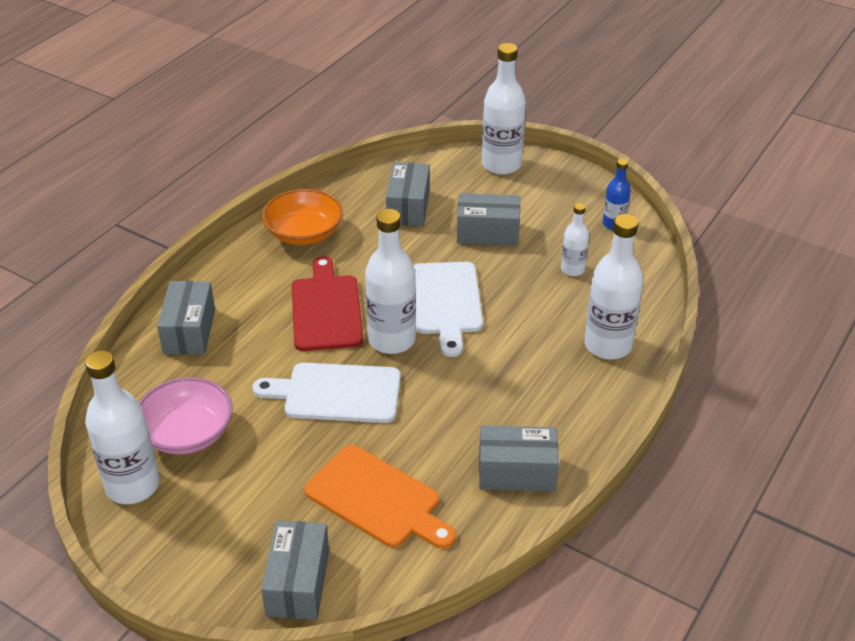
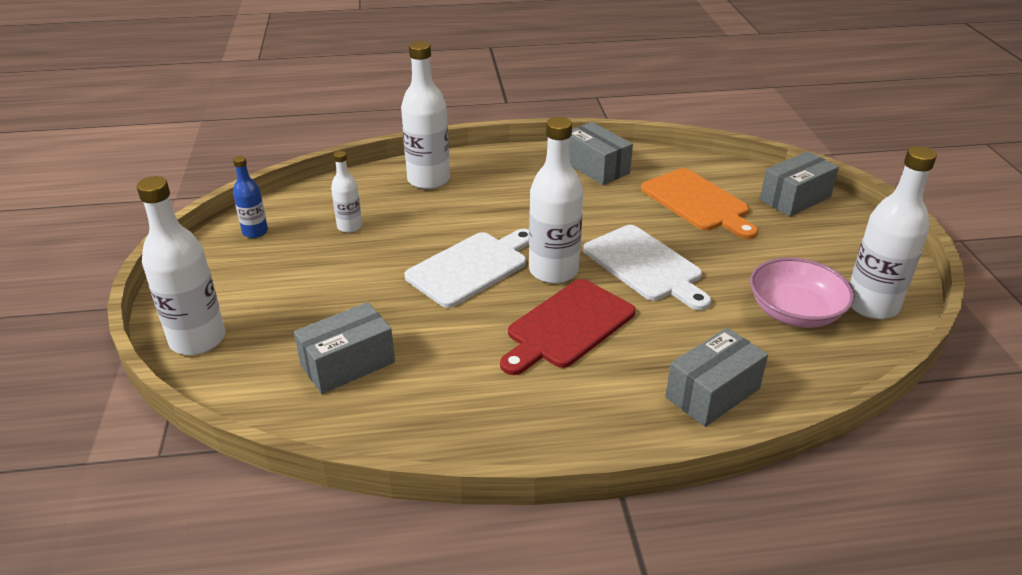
camera: 130 degrees left, 5 degrees down
(304, 233) = (478, 413): orange bowl -> none
(377, 499) = (698, 202): orange cutting board -> orange cutting board turned 150 degrees clockwise
(487, 233) = (341, 291): grey box -> none

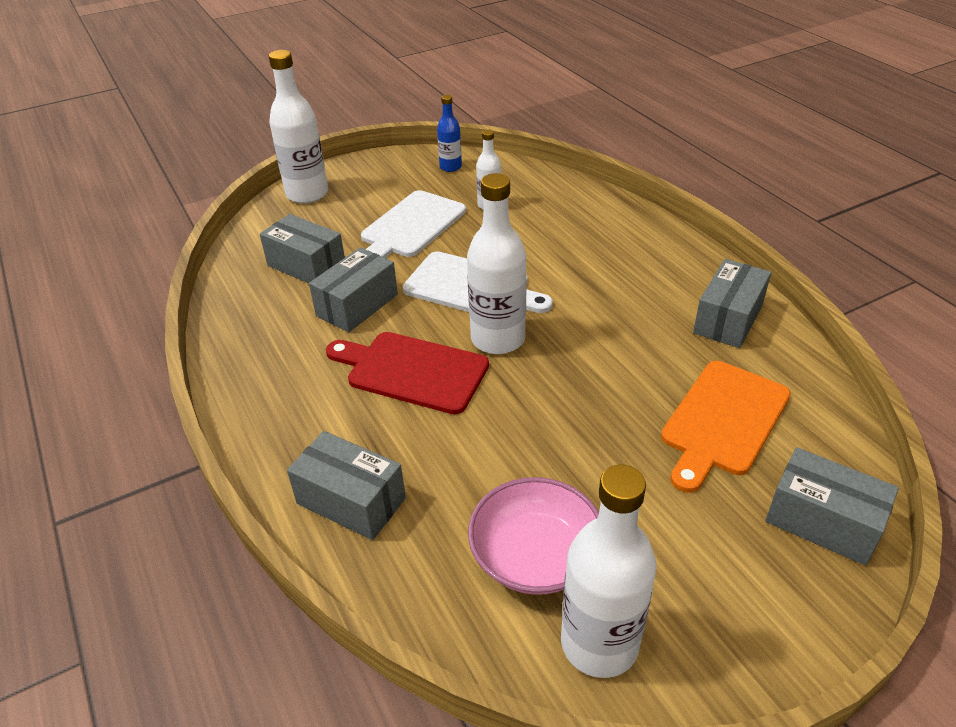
camera: 70 degrees right, 5 degrees up
(428, 180) = (599, 220): white bottle -> none
(446, 340) = (357, 305): none -> grey box
(645, 266) = (550, 403): white cutting board -> white cutting board (411, 227)

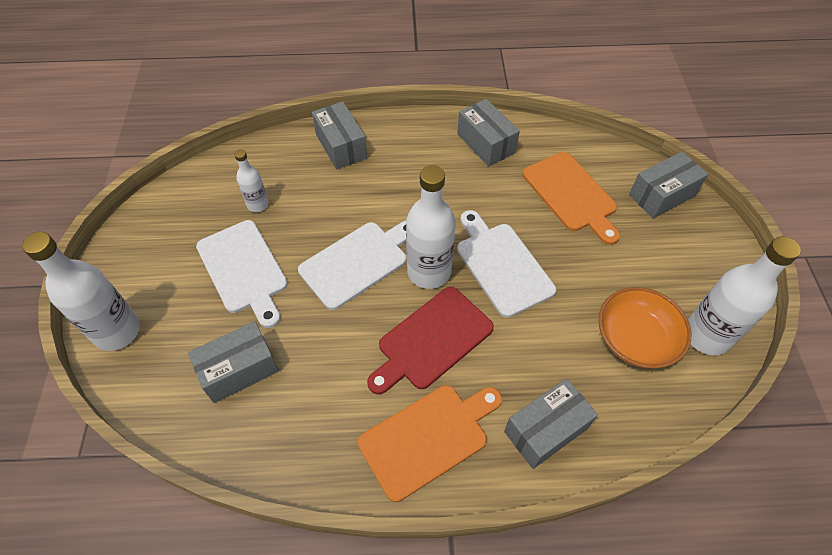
camera: 65 degrees left, 15 degrees up
(296, 407) = (428, 438): none -> orange cutting board
(357, 305) = (325, 349): grey box -> grey box (341, 146)
(450, 167) = (176, 205): blue bottle -> none
(535, 556) = (635, 339): pink bowl -> orange bowl
(553, 392) = (502, 265): none -> white cutting board

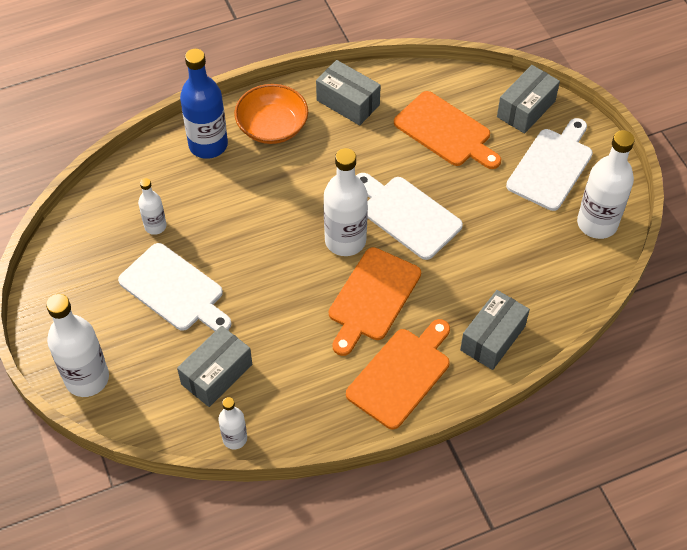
camera: 20 degrees left, 0 degrees up
(221, 449) = (235, 438): none -> white bottle
(341, 146) = (208, 145): grey box -> blue bottle
(357, 262) = (277, 251): white cutting board -> white cutting board (551, 166)
(432, 340) = (372, 298): red cutting board -> orange cutting board
(635, 339) = (541, 244): orange bowl -> orange bowl (272, 127)

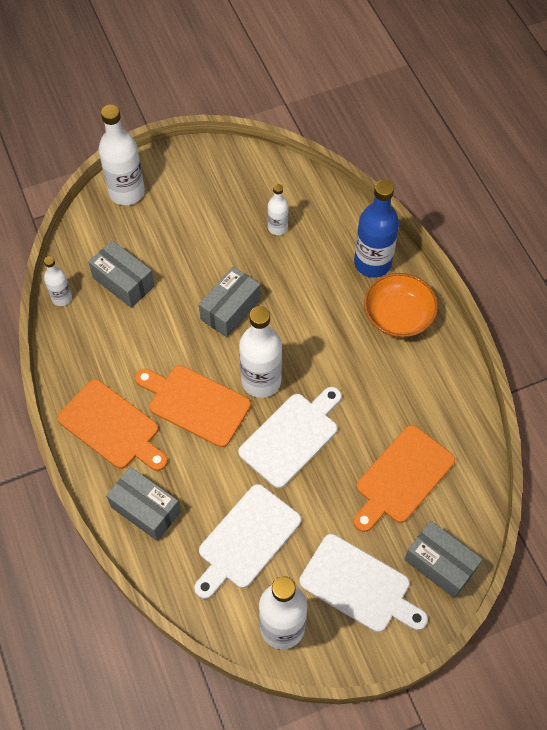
camera: 90 degrees right, 5 degrees up
(174, 290) = (210, 246): white cutting board -> white cutting board (246, 540)
(348, 102) = (435, 383): grey box -> grey box (230, 309)

